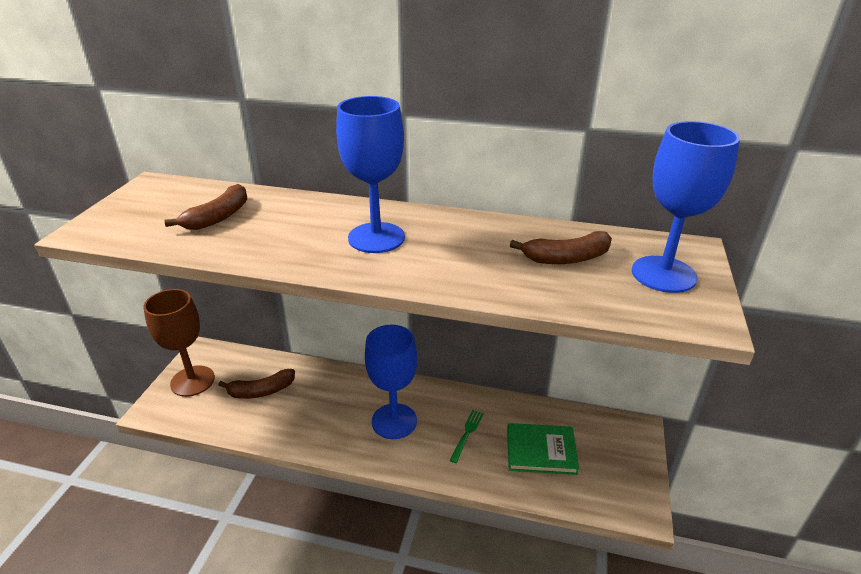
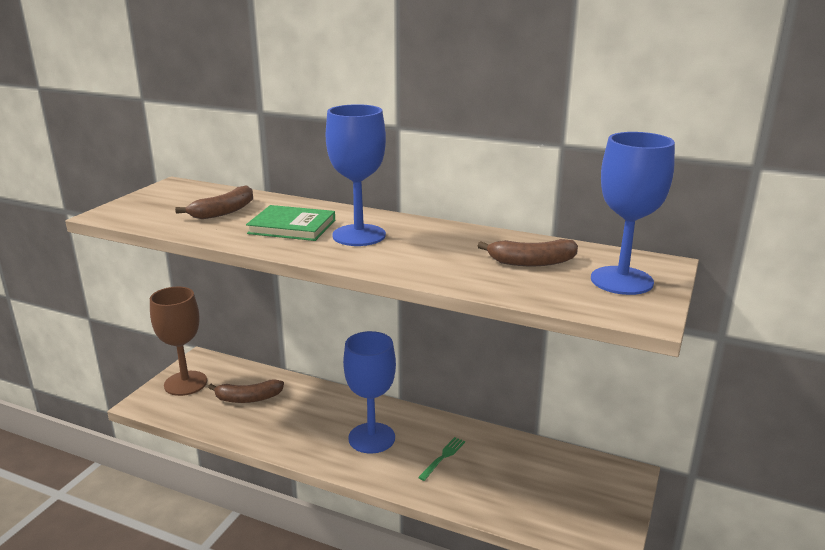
camera: 10 degrees right, 10 degrees down
(541, 451) = (516, 481): green book -> green book (292, 227)

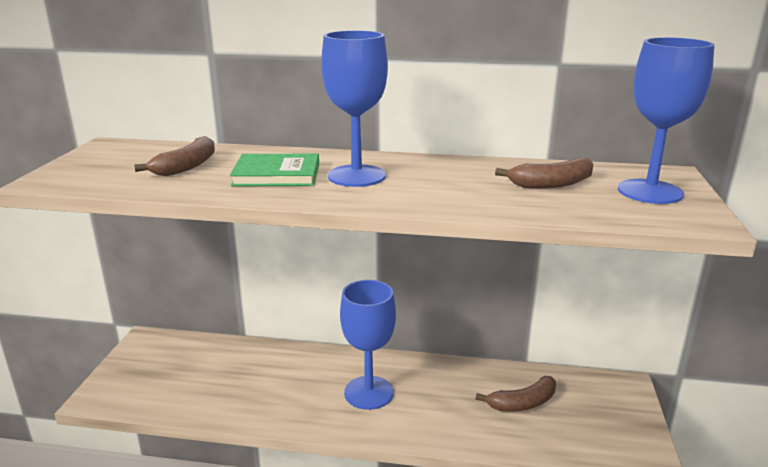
camera: 15 degrees left, 0 degrees up
(185, 383) = (138, 367): brown goblet -> none
(248, 398) = (217, 373): brown banana -> brown banana (522, 403)
(443, 457) = (449, 400): green fork -> none

